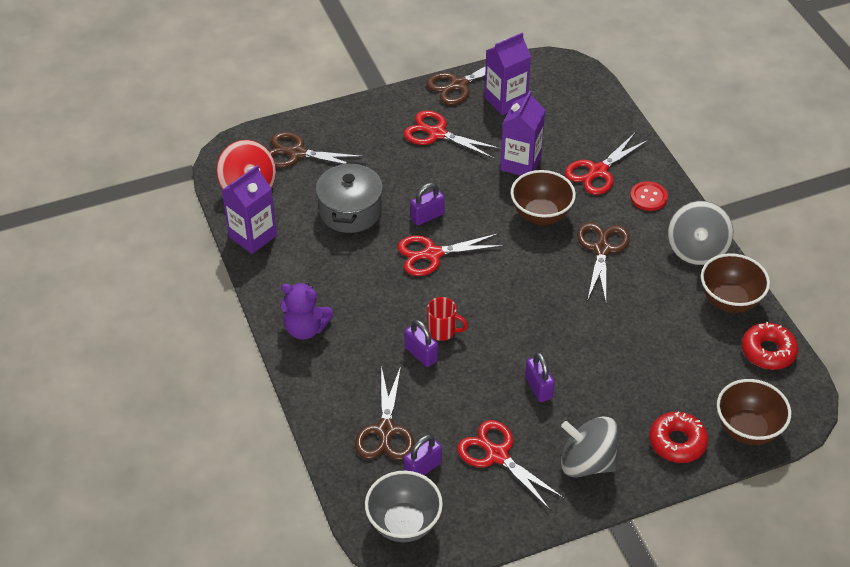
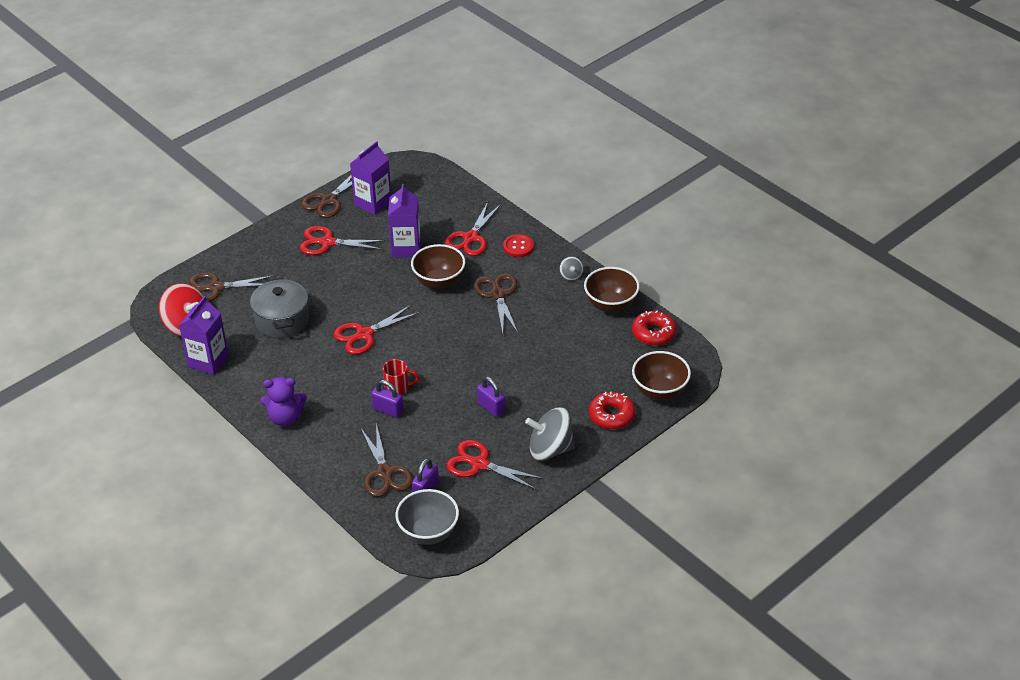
camera: 20 degrees left, 5 degrees down
(427, 216) = (347, 307): purple padlock -> none
(696, 249) = (571, 275): grey spinning top -> grey spinning top, size x0.46

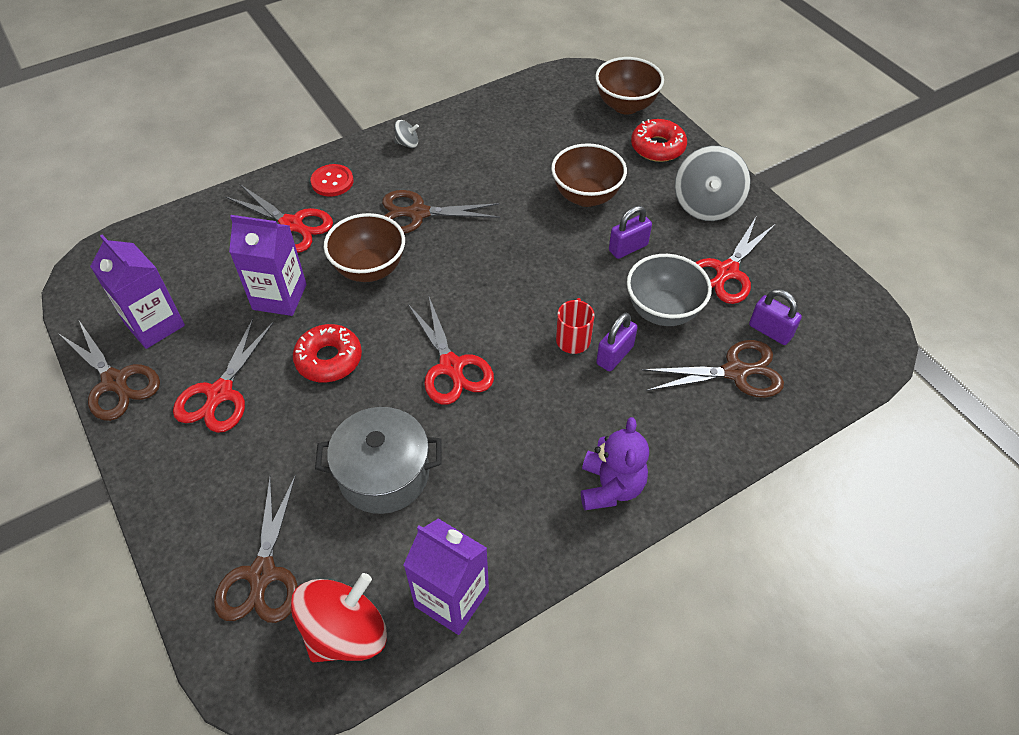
camera: 80 degrees left, 10 degrees up
(428, 533) = (845, 337): grey bowl -> grey bowl (662, 311)
(611, 305) = (473, 120): brown bowl -> brown bowl (586, 196)
(653, 333) = (531, 95): red donut -> red donut (329, 359)

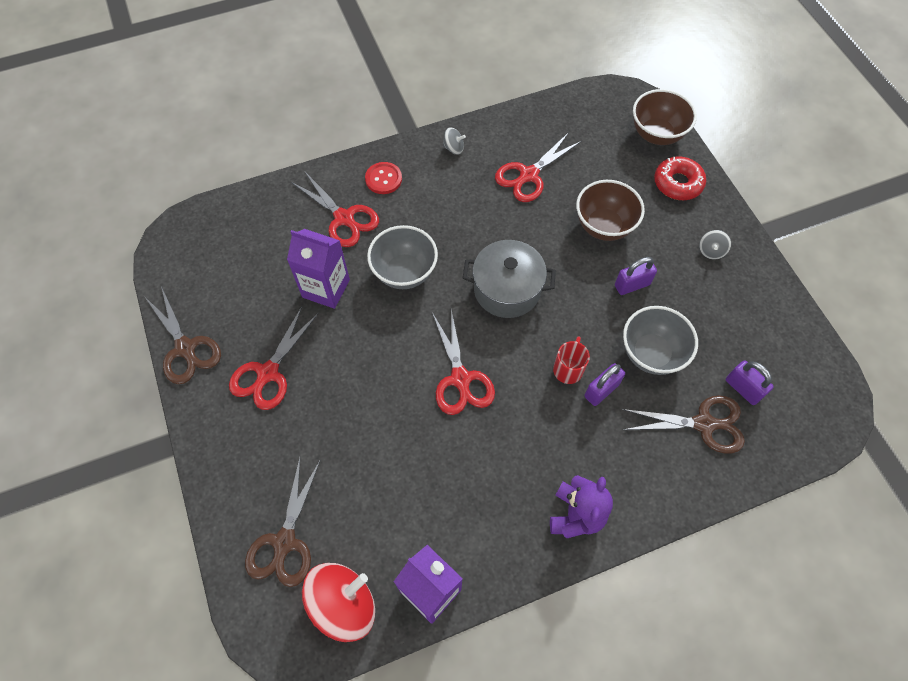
camera: 10 degrees right, 10 degrees up
(155, 325) = (221, 299): purple carton -> none
(329, 359) = (360, 355): red donut -> none
(369, 269) = (404, 272): brown bowl -> grey bowl
(384, 474) = (391, 470): grey pot -> grey pot (507, 289)
(418, 213) = (453, 222): brown scissors -> none
(706, 205) = (711, 251): grey spinning top -> grey spinning top, size x0.46
(726, 271) = (716, 323): red scissors -> red scissors (529, 175)

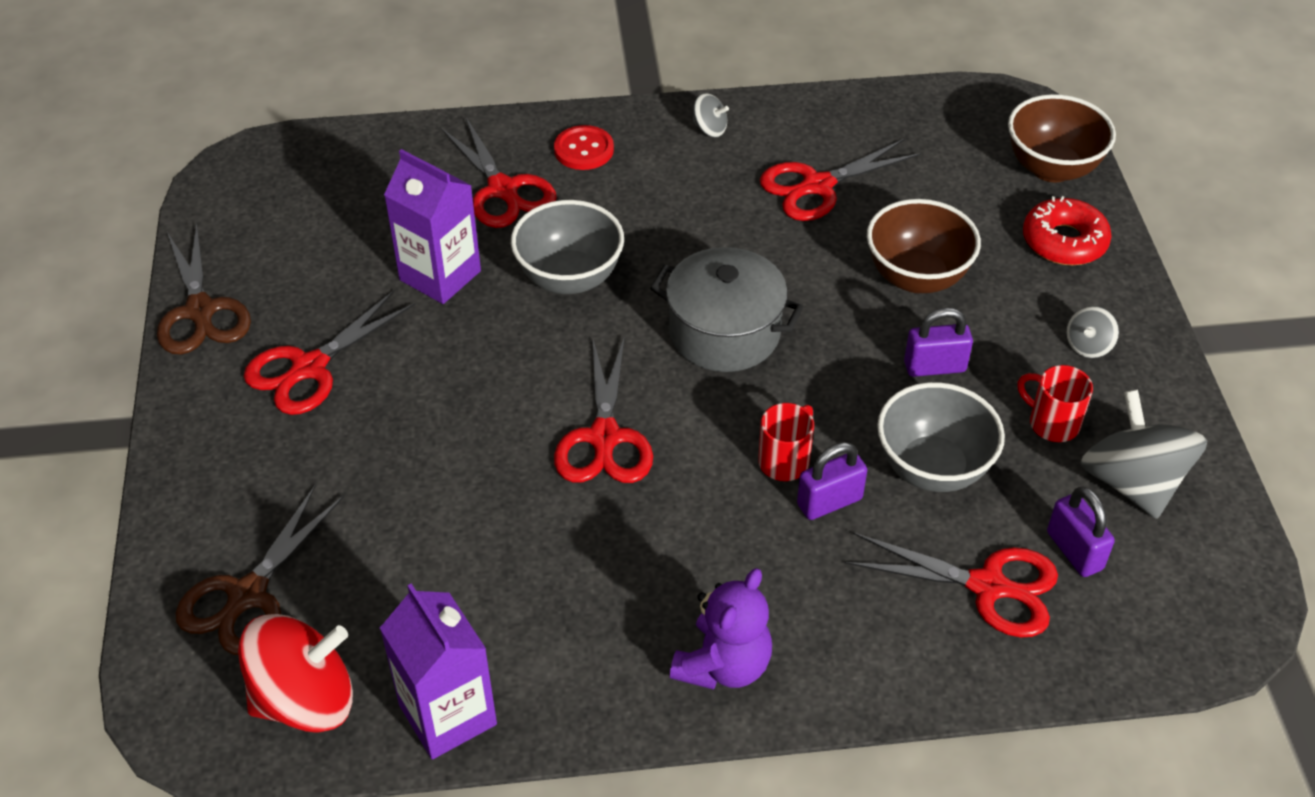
camera: 15 degrees right, 15 degrees down
(704, 424) = (987, 586): brown scissors -> red scissors
(706, 307) = (1051, 423): none -> red mug
(760, 336) = (1132, 482): none -> grey spinning top

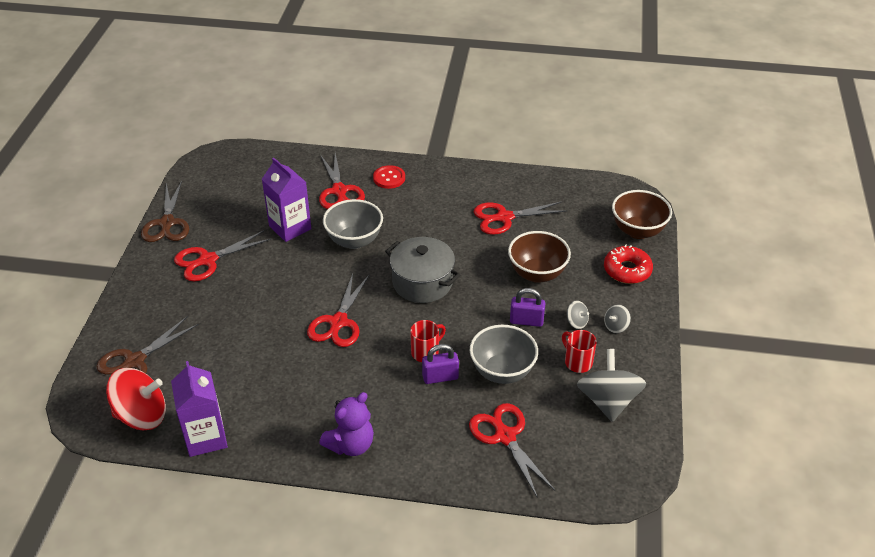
camera: 15 degrees right, 5 degrees down
(709, 129) = (459, 179): grey spinning top -> grey spinning top (576, 322)
(987, 586) = (505, 436): red scissors -> red scissors turned 150 degrees counterclockwise
(1074, 551) = (560, 429): purple padlock -> none

